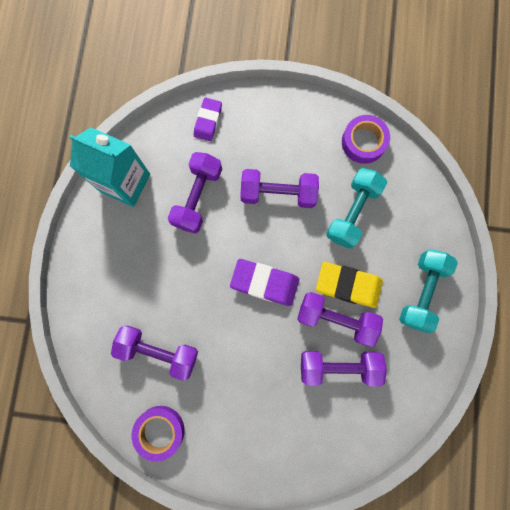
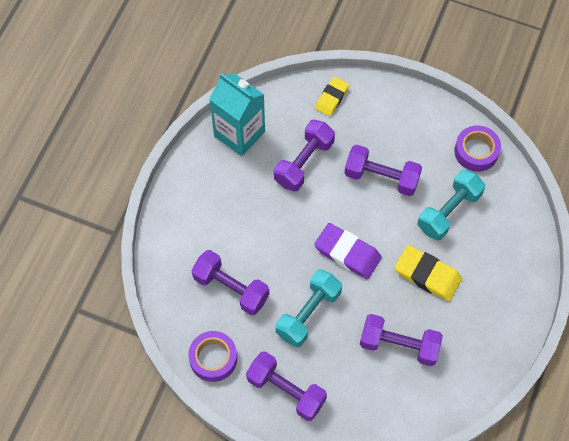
camera: 15 degrees right, 15 degrees down
(208, 121) = (331, 98): purple eraser -> yellow eraser
(336, 319) = (407, 302): purple dumbbell -> purple dumbbell (286, 390)
(421, 292) = (497, 299): turquoise dumbbell -> turquoise dumbbell (308, 313)

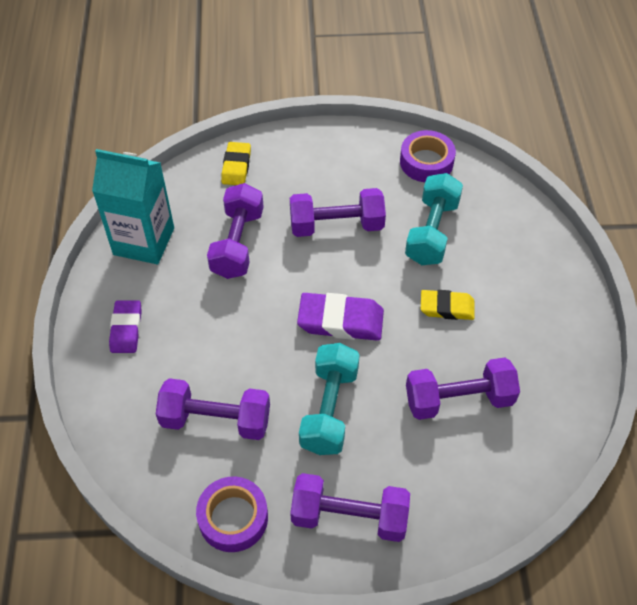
camera: 25 degrees left, 10 degrees down
(200, 197) = (126, 329): none -> purple eraser
(427, 275) = (447, 307): yellow eraser -> yellow eraser, size x0.66

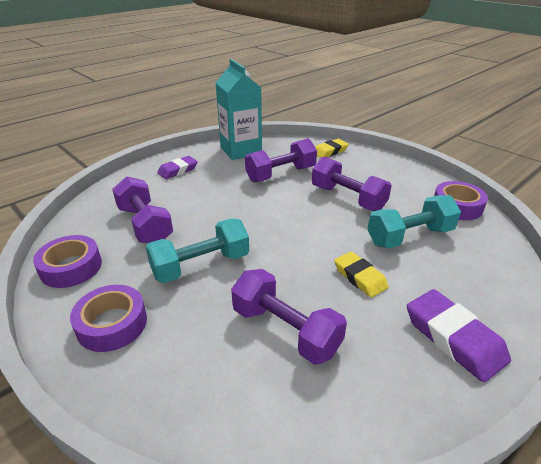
camera: 50 degrees right, 20 degrees down
(340, 321) = (279, 235): purple eraser -> purple eraser (454, 338)
(349, 516) = (112, 324): purple dumbbell -> purple tape

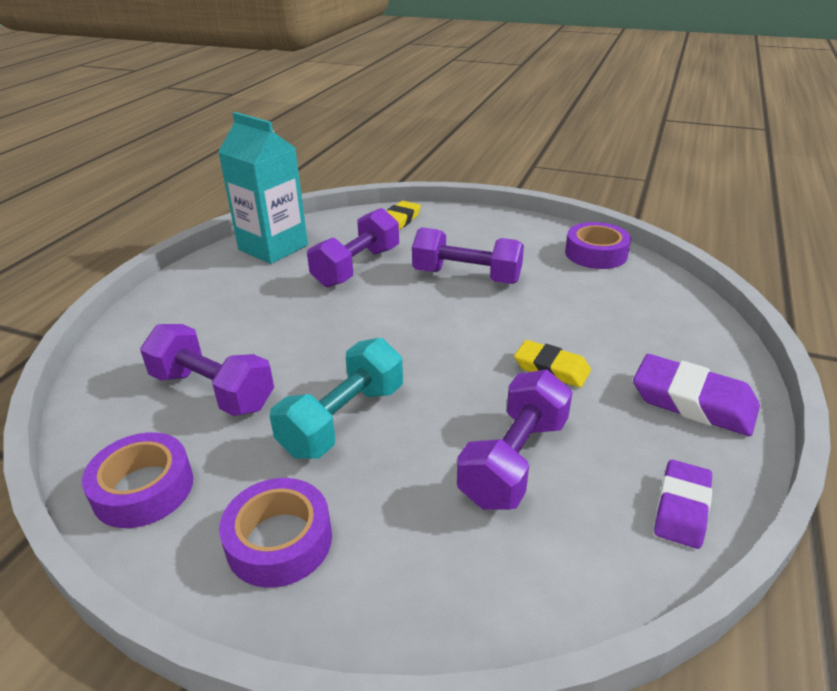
camera: 25 degrees left, 0 degrees up
(178, 170) = (199, 299): purple eraser -> purple eraser (682, 508)
(285, 330) = (514, 460): purple dumbbell -> purple dumbbell turned 75 degrees counterclockwise
(410, 236) = (571, 303): turquoise dumbbell -> none

